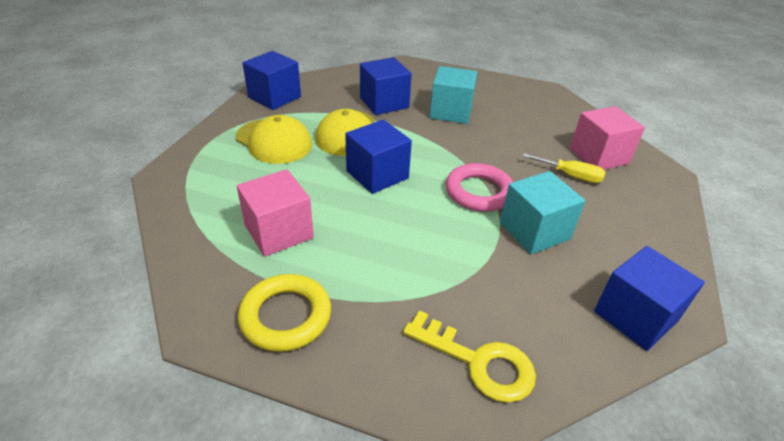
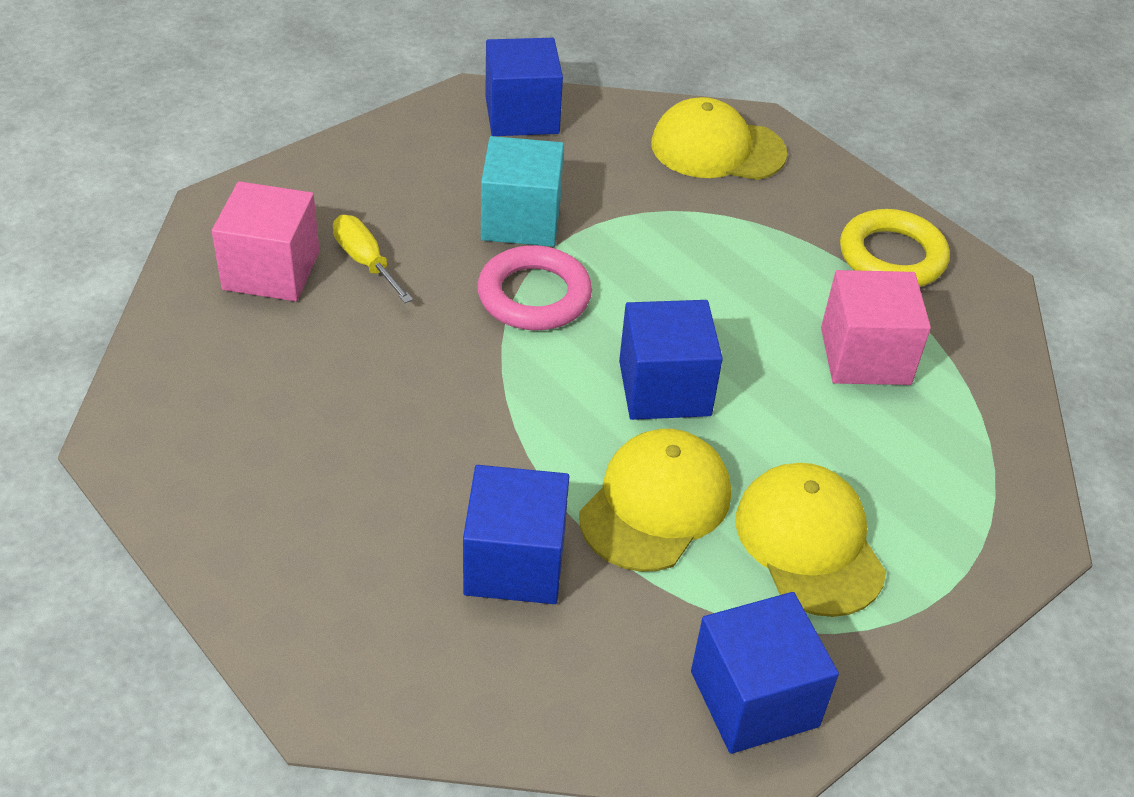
camera: 150 degrees left, 5 degrees up
(451, 112) = (400, 472): turquoise cube -> none
(478, 362) = (717, 149): yellow key -> yellow cap

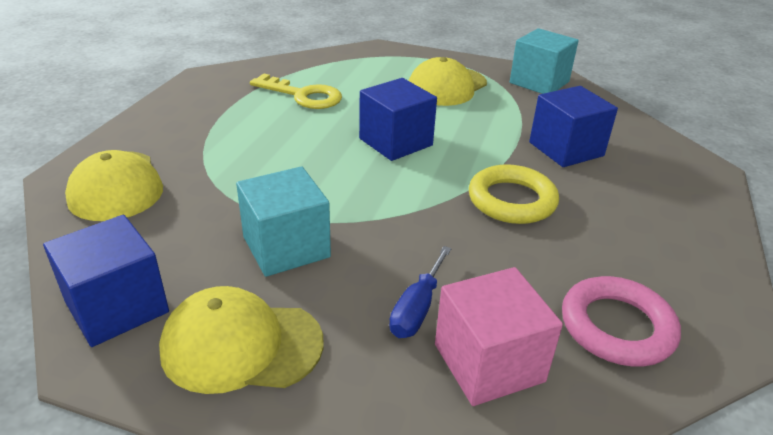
camera: 120 degrees left, 10 degrees down
(365, 261) = (417, 309): yellow screwdriver -> blue screwdriver
(534, 296) = (367, 210): pink ring -> pink ring (617, 327)
(655, 504) = (478, 124): yellow cap -> yellow cap (241, 345)
(754, 699) = (539, 82): blue cube -> turquoise cube
(865, 356) = (303, 95): pink cube -> yellow key
(892, 256) = (203, 103): yellow ring -> yellow ring (512, 200)

